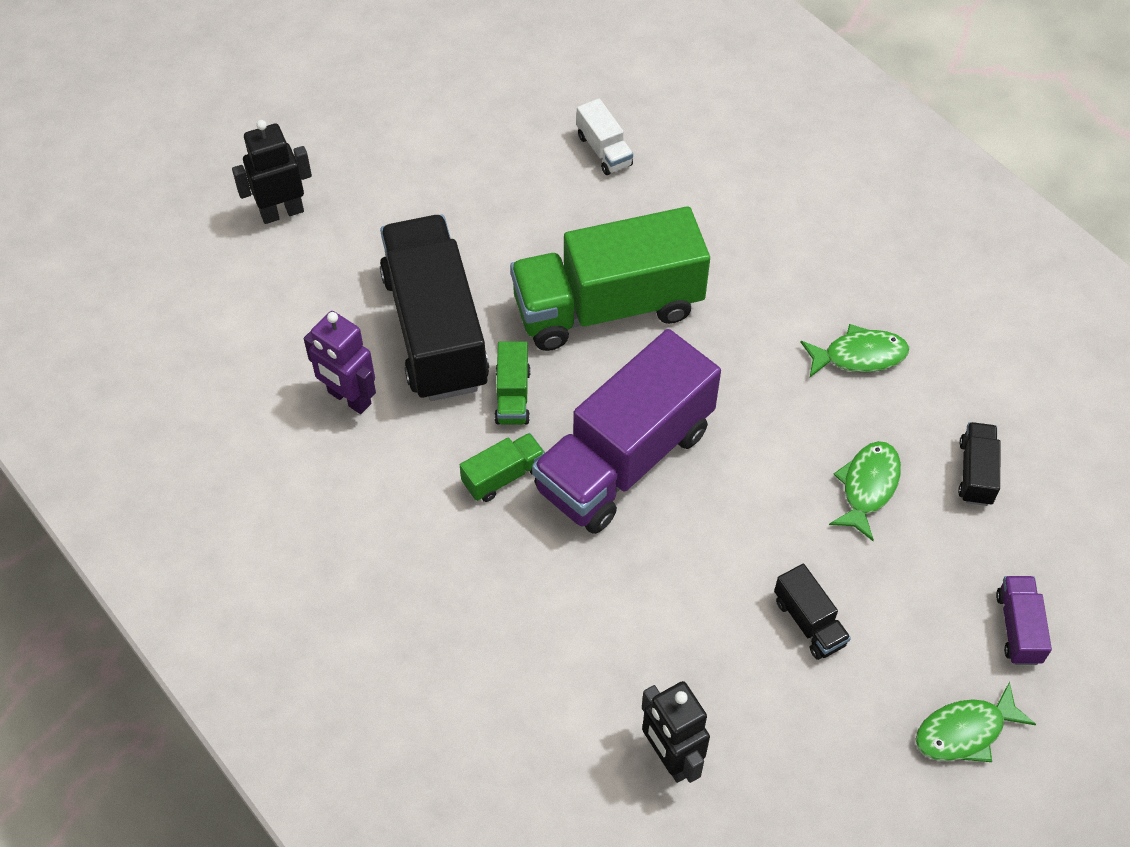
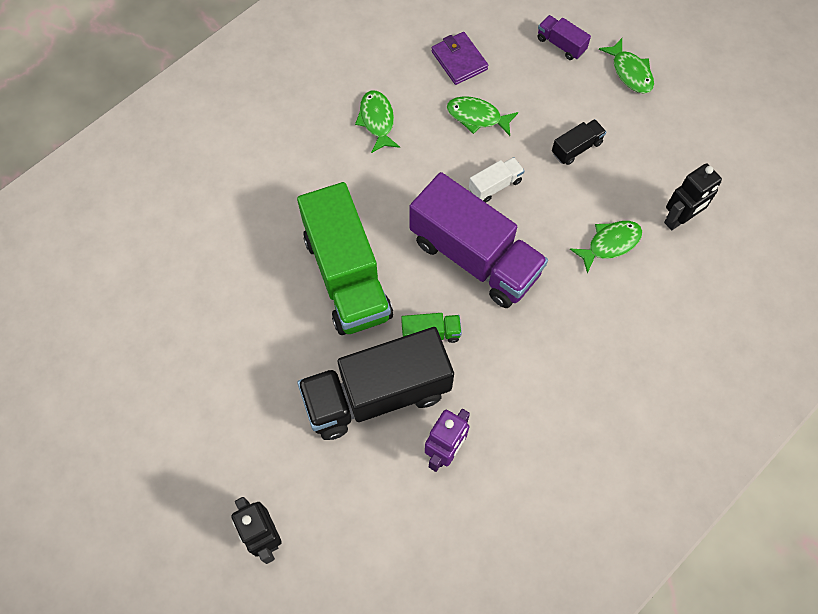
camera: 95 degrees left, 10 degrees up
(503, 476) = (498, 333): green truck -> none
(604, 150) = (196, 288): white truck -> white truck (495, 185)
(632, 645) = (610, 244): none -> green fish
(976, 472) = (459, 60): black truck -> purple wallet
(1018, 628) = (561, 44): purple truck -> purple truck turned 45 degrees clockwise

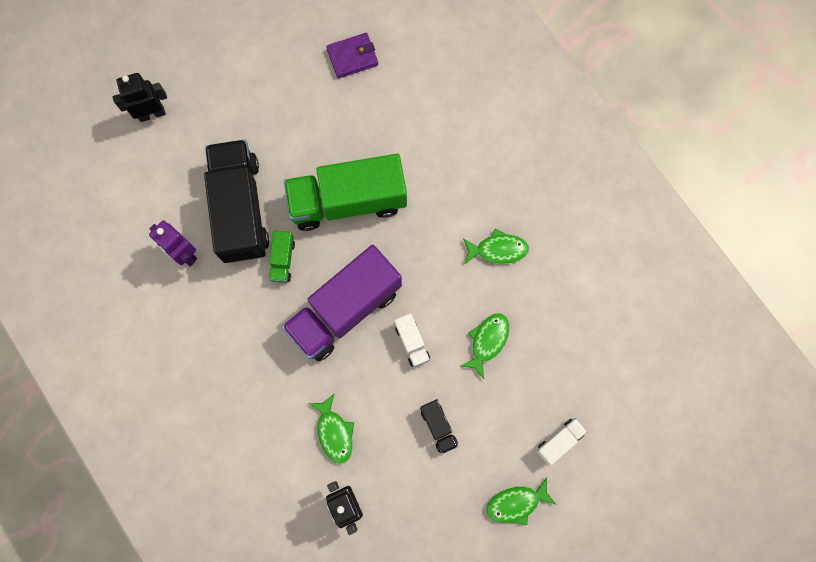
camera: 100 degrees right, 10 degrees up
(459, 60) = (554, 337): purple wallet -> purple wallet (352, 57)
(561, 44) = (559, 441): purple truck -> white truck

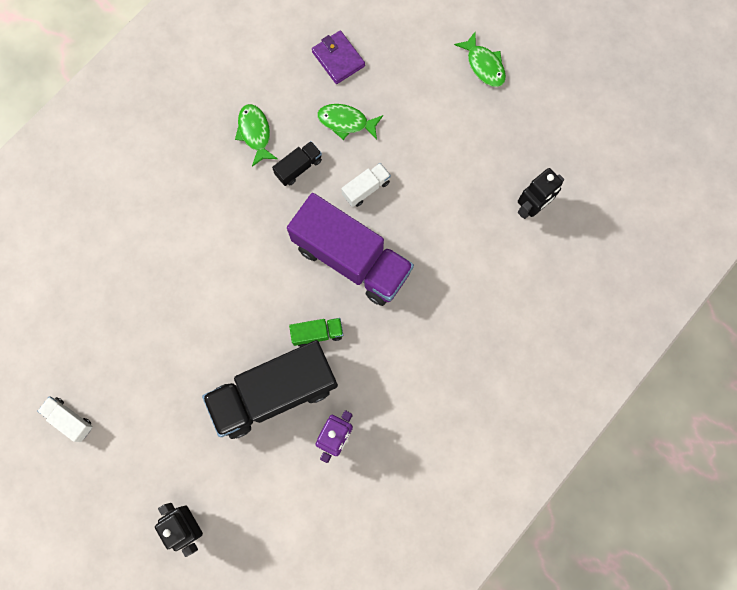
camera: 105 degrees left, 0 degrees up
(334, 432) = (470, 236): green fish -> none
(348, 201) = (240, 286): green truck -> none
(352, 57) = (79, 325): purple wallet -> purple wallet (338, 59)
(438, 427) = (437, 146): black truck -> black truck (298, 167)
(559, 441) = (419, 42): white truck -> white truck (69, 419)

